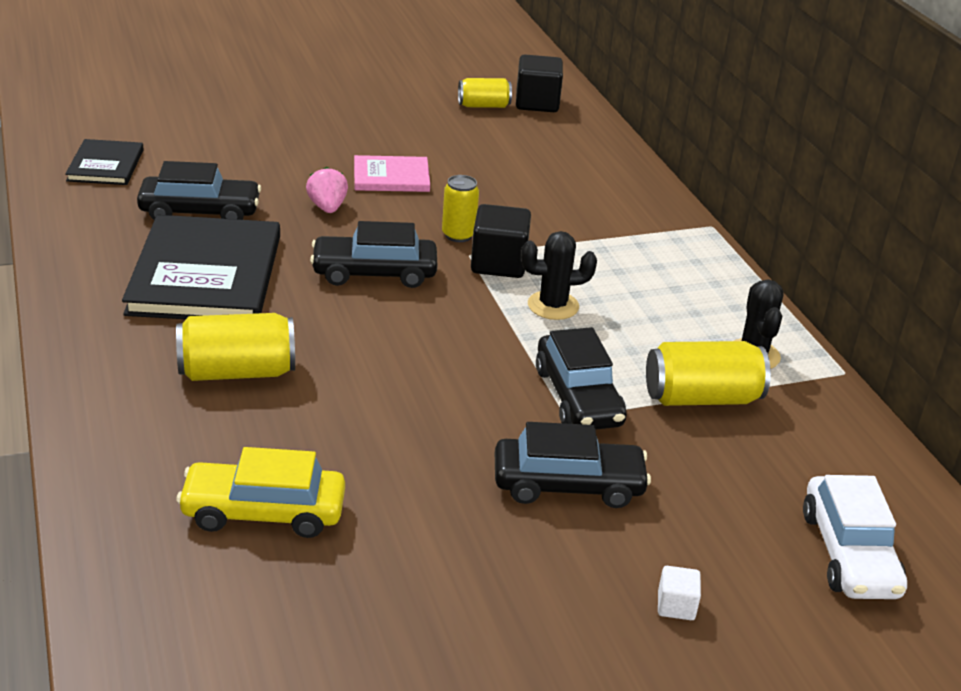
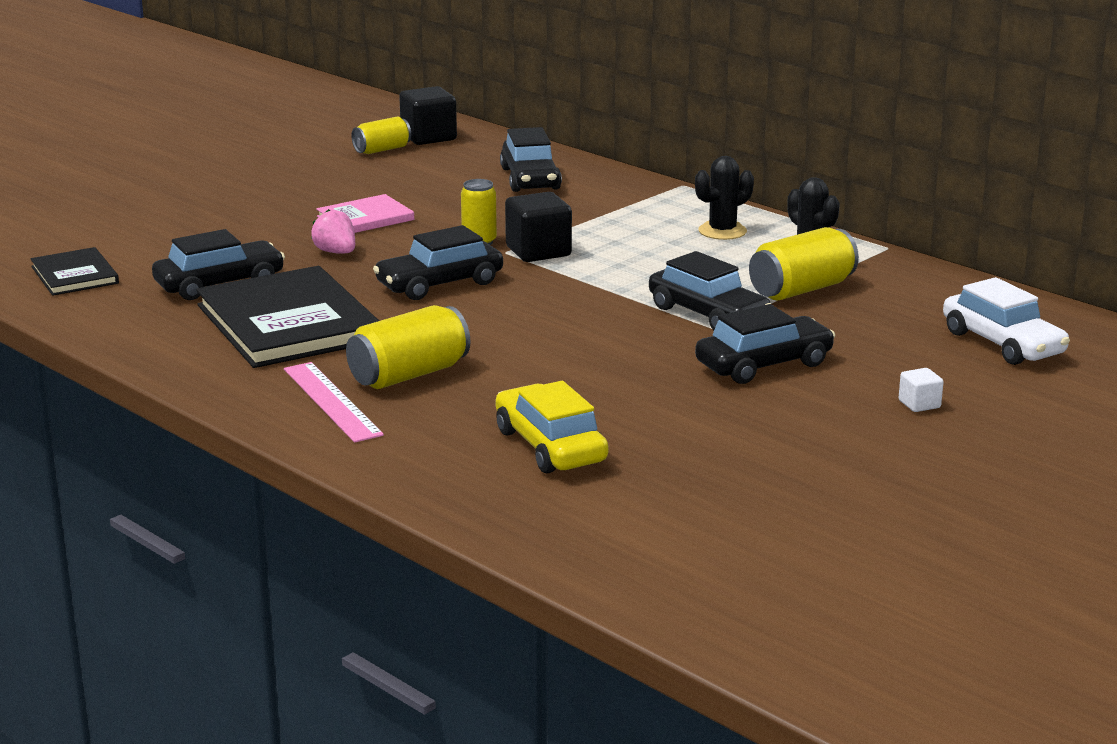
camera: 25 degrees left, 10 degrees down
(142, 379) = (332, 401): none -> pink ruler
(263, 512) = (550, 446): yellow car -> yellow car turned 90 degrees clockwise
(553, 306) = (618, 266): black cactus -> black cactus (722, 231)
(577, 176) = (530, 179): none -> black car

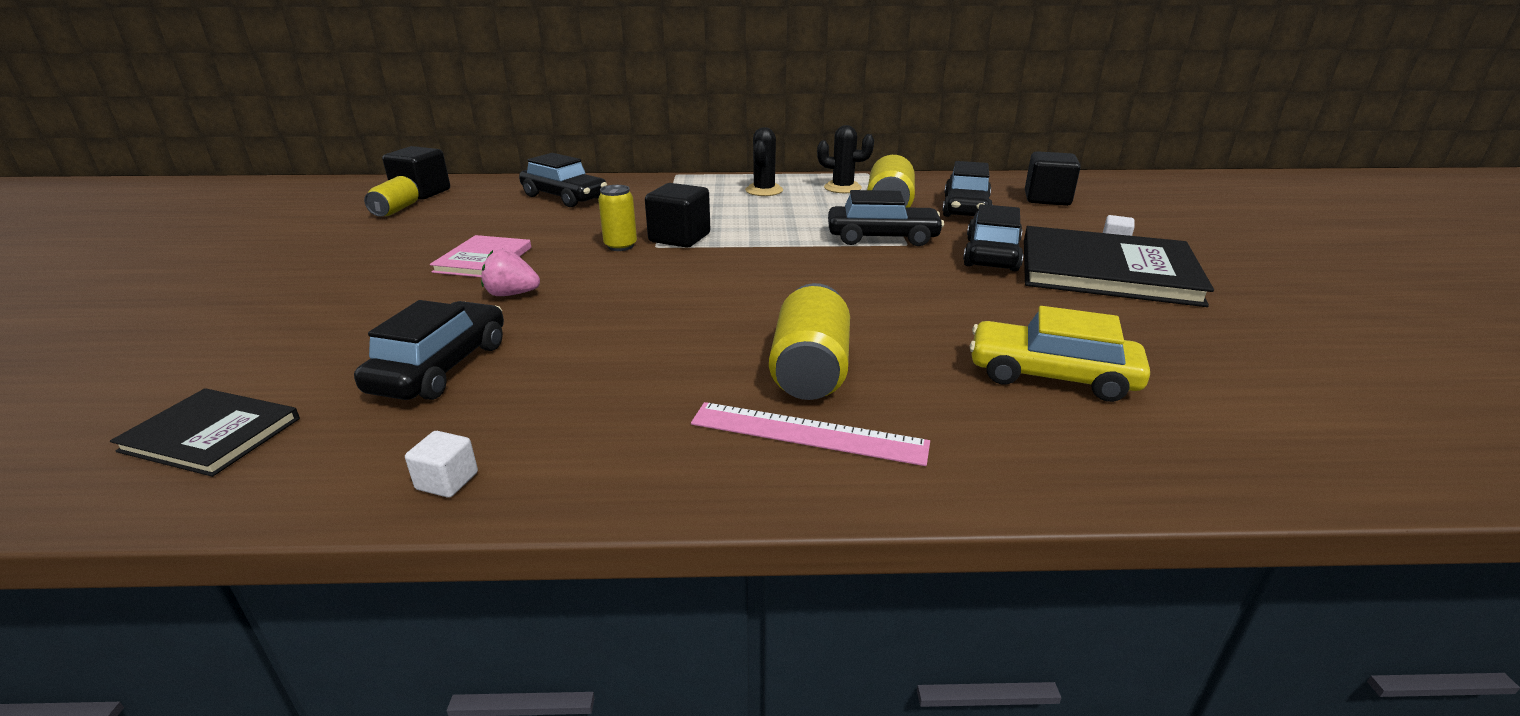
camera: 45 degrees left, 5 degrees up
(134, 341) = (447, 481): none -> white cube
(289, 323) = (596, 374): black book -> black book (1106, 271)
(439, 284) = (659, 286): black car -> black car (965, 208)
(1002, 343) = (1047, 199): white car -> black cube

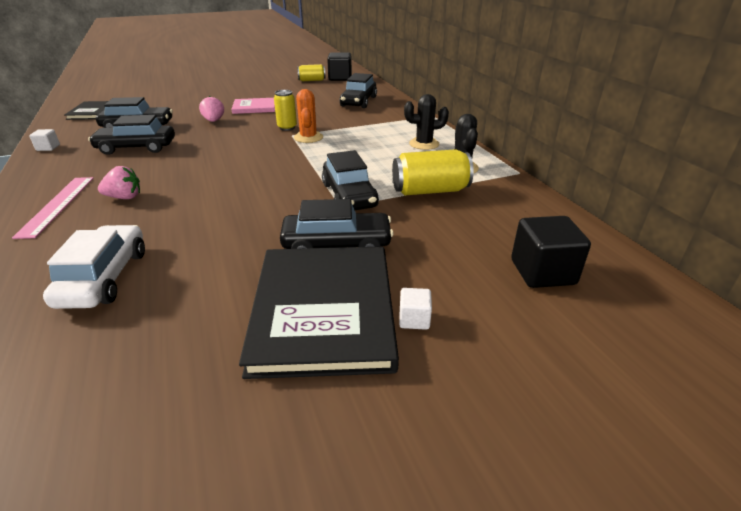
camera: 70 degrees right, 5 degrees up
(679, 238) = (308, 137): black cube -> orange cactus
(810, 370) = (124, 197): yellow can -> pink strawberry
(965, 208) = (459, 225): black car -> black car (136, 148)
(1051, 375) = (104, 277): yellow car -> white car

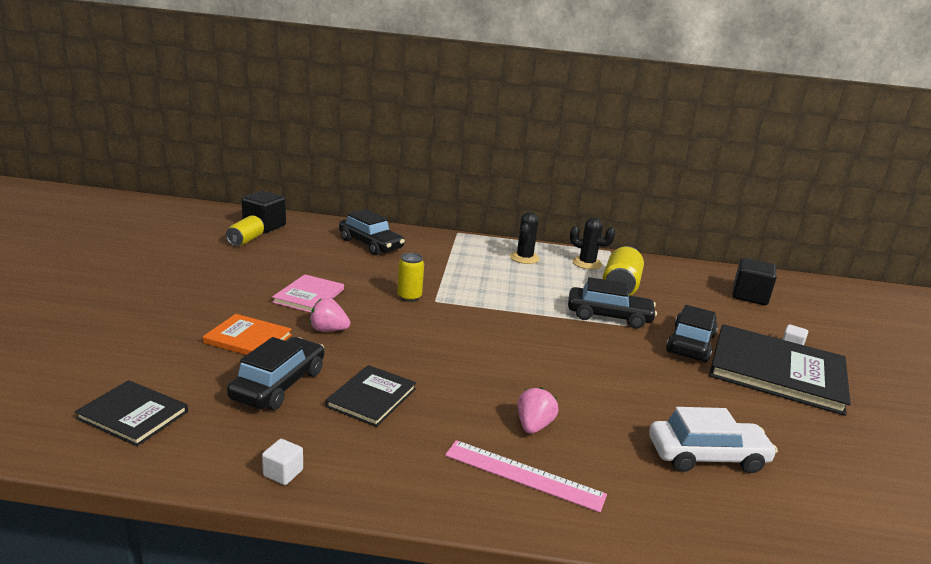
camera: 65 degrees left, 10 degrees down
(104, 277) = (707, 456): white car -> white car turned 150 degrees clockwise
(136, 148) = (371, 397): black car -> black book
(185, 110) = (248, 339): none -> orange book
(308, 137) = (454, 295): orange cactus -> none

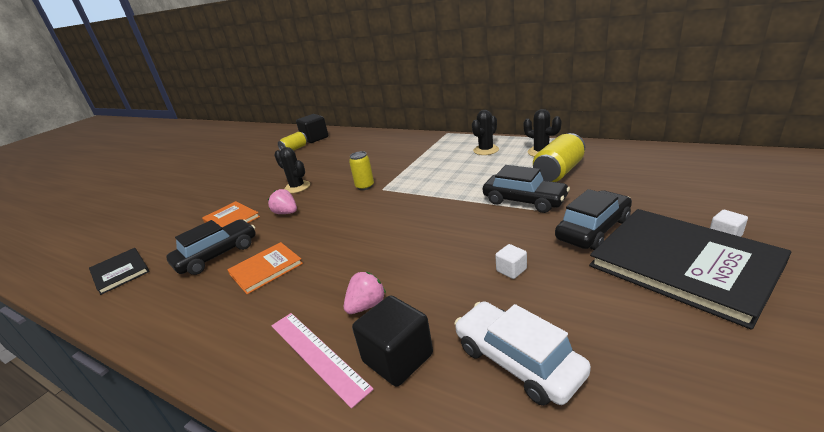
camera: 30 degrees right, 5 degrees up
(283, 473) = (155, 326): white cube -> white cube (511, 270)
(309, 296) = (297, 187): pink book -> black cactus
(370, 244) = (373, 146): black car -> none
(371, 397) = (266, 269): black book -> orange book
(707, 456) = (517, 360): white car -> white car turned 150 degrees counterclockwise
(749, 296) = (706, 177): black cube -> black cube (398, 358)

